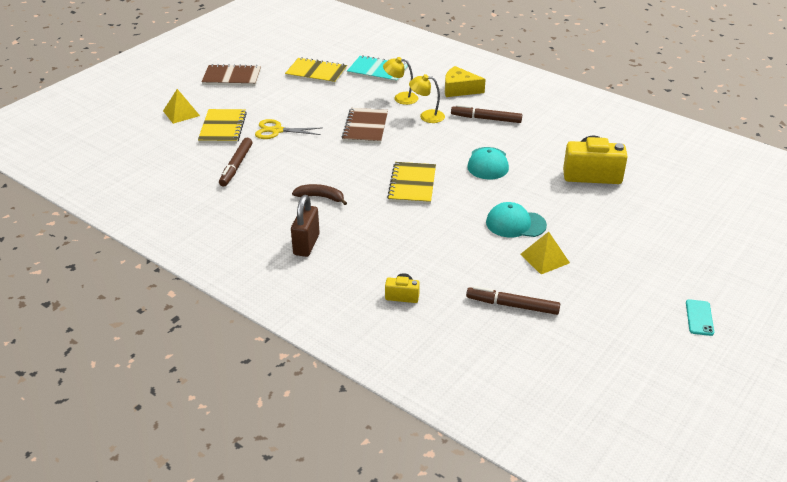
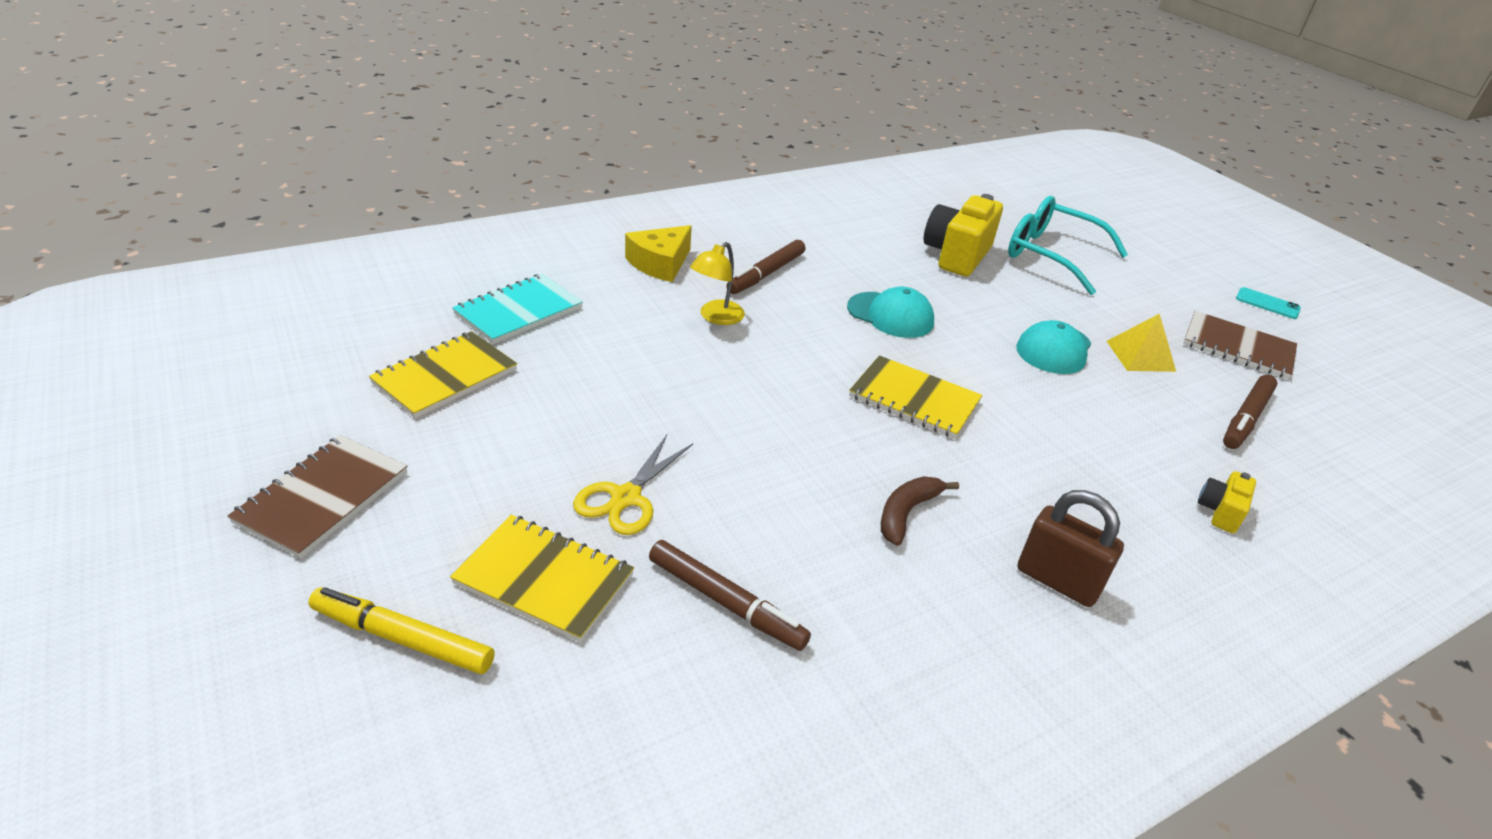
camera: 70 degrees left, 0 degrees up
(181, 113) = (402, 638): yellow pyramid -> yellow marker
(365, 127) = (702, 386): brown notebook -> brown notebook (1238, 347)
(401, 98) = (636, 320): yellow lamp -> none
(644, 210) = (1051, 255): none -> turquoise glasses

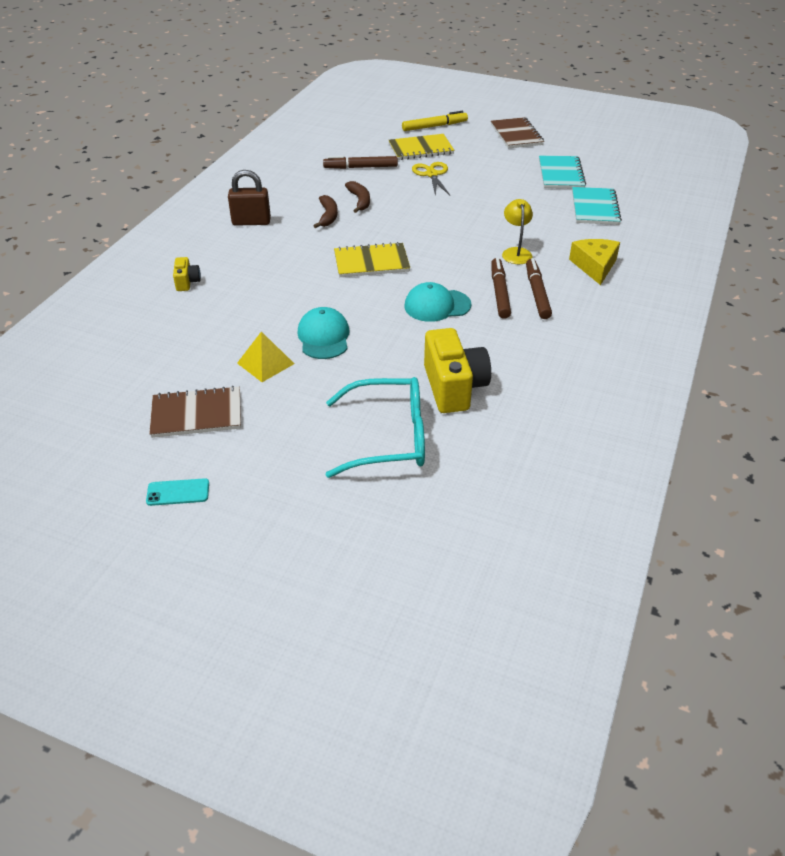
camera: 145 degrees right, 5 degrees up
(445, 377) = (560, 174): yellow notebook -> turquoise notebook
(819, 515) = (360, 201): none -> brown banana
(1246, 418) = (181, 348): brown marker -> brown marker (499, 292)

